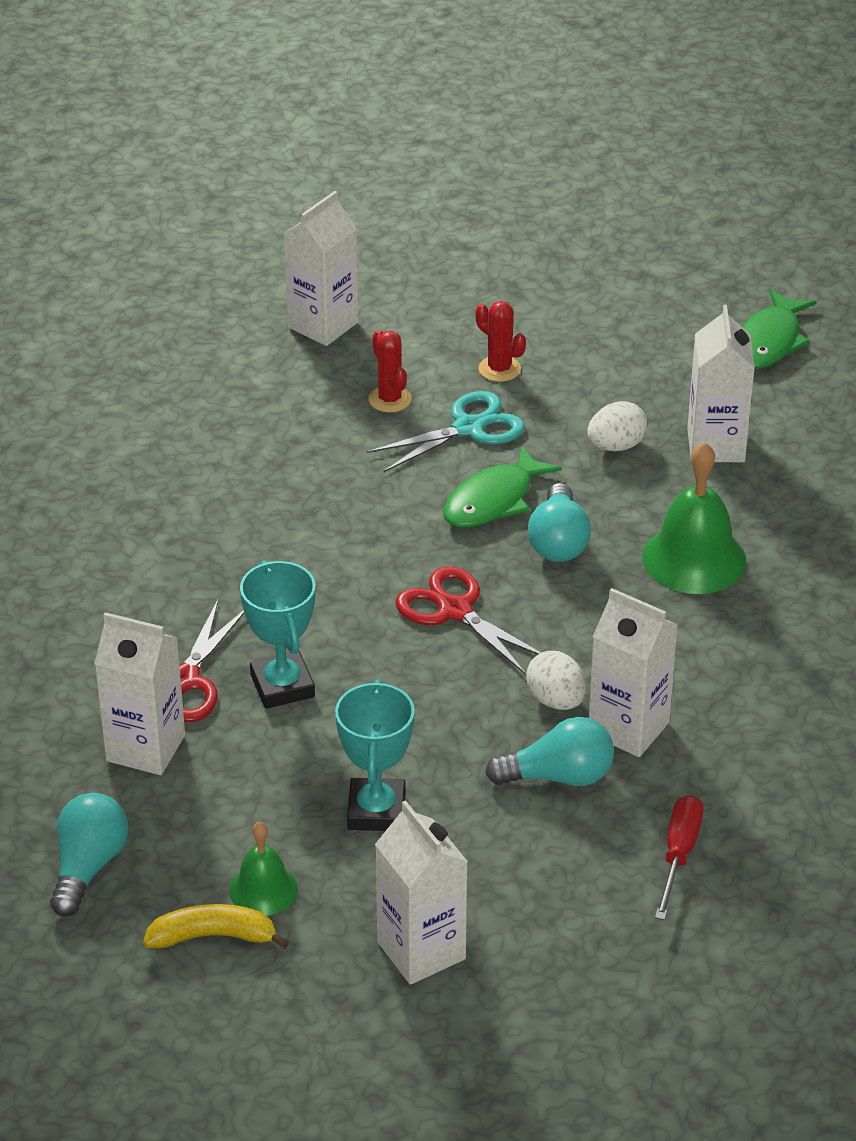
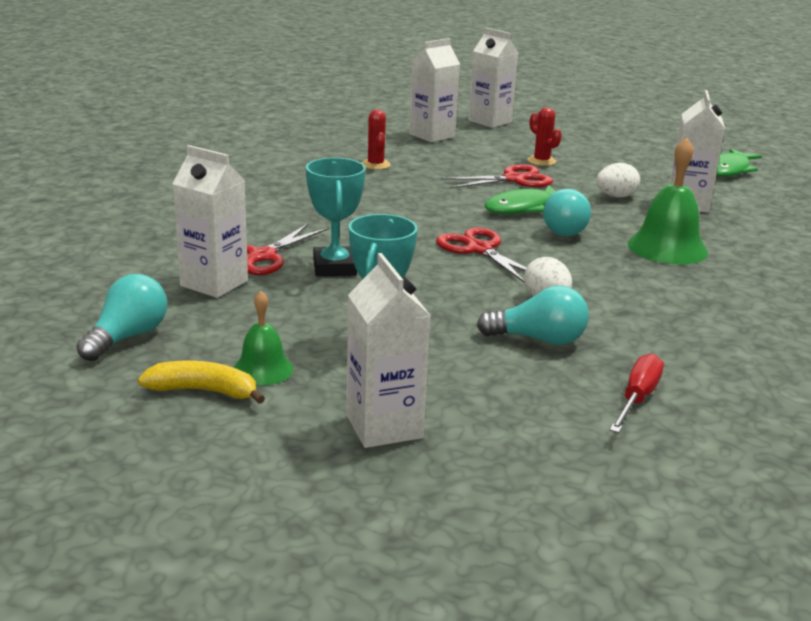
camera: 10 degrees right, 15 degrees down
(389, 399) = (464, 164): red cactus -> red cactus (375, 165)
(468, 428) = (514, 179): turquoise scissors -> red scissors
(628, 728) = (603, 321): white carton -> white carton (490, 121)

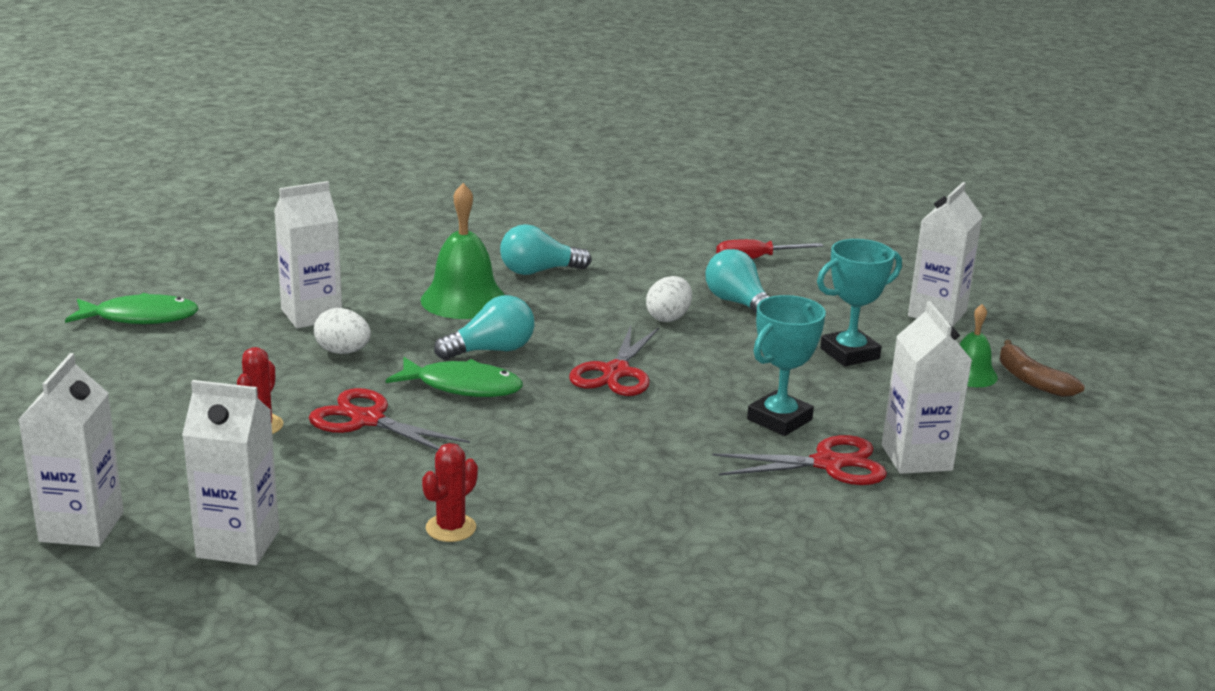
camera: 130 degrees left, 0 degrees up
(127, 337) = (1052, 444): turquoise light bulb -> turquoise light bulb (538, 271)
(204, 391) = (1031, 380): yellow banana -> brown banana

